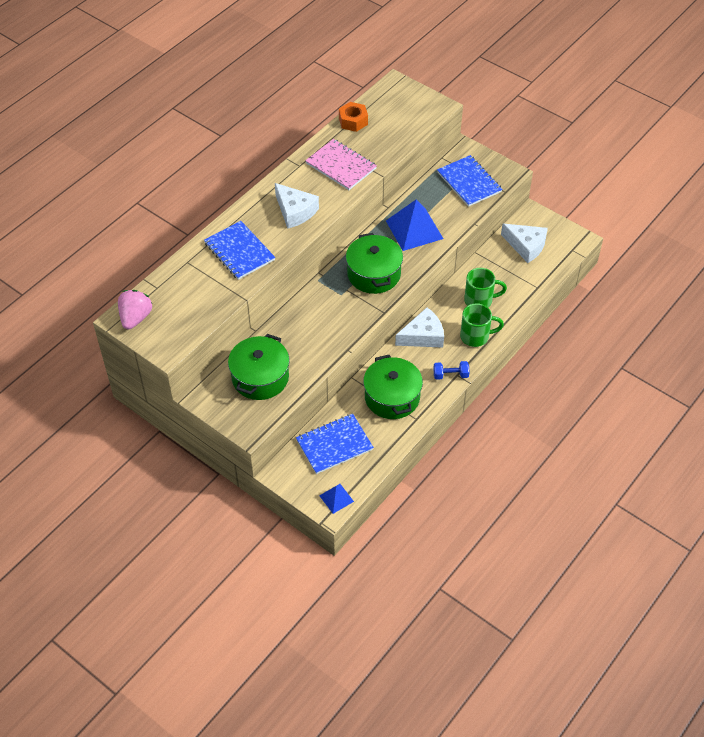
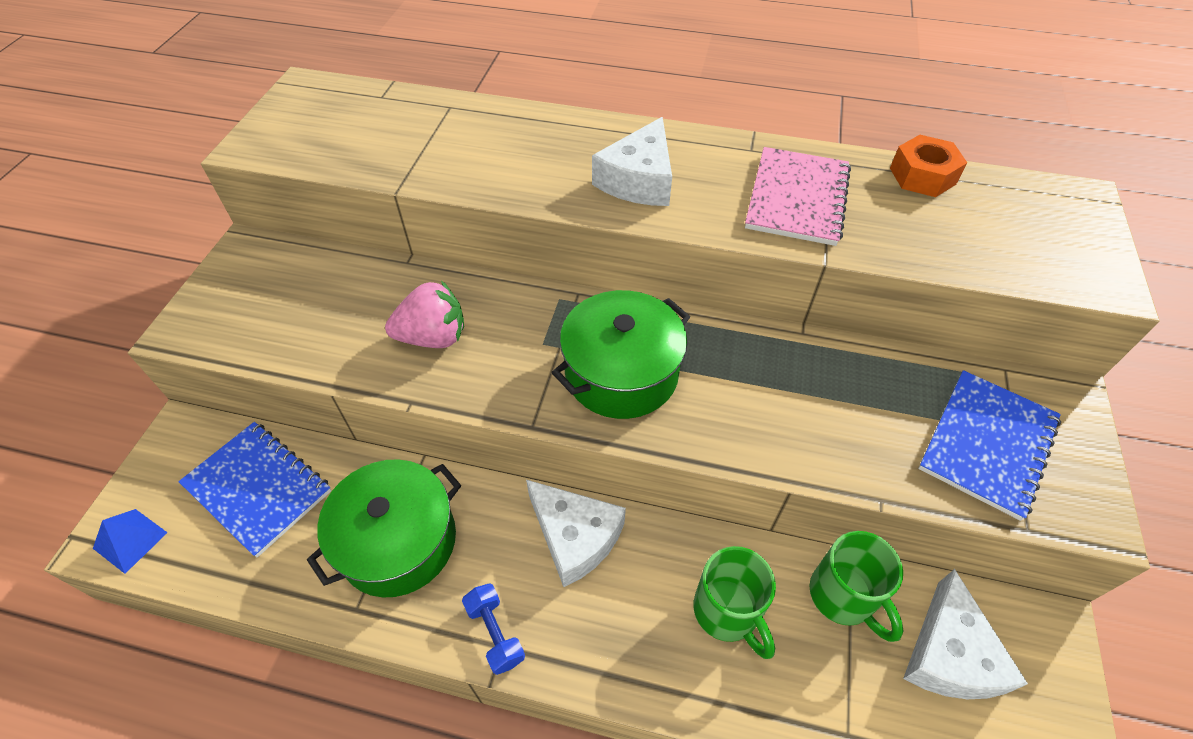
camera: 65 degrees right, 0 degrees up
(135, 318) = (310, 97): pink strawberry -> pink strawberry (433, 337)
(239, 251) = (503, 150): blue notebook -> none
(260, 377) = (303, 304): green pot -> none
(414, 229) = (779, 395): blue pyramid -> none
(476, 336) = (624, 645): green mug -> green mug (843, 597)

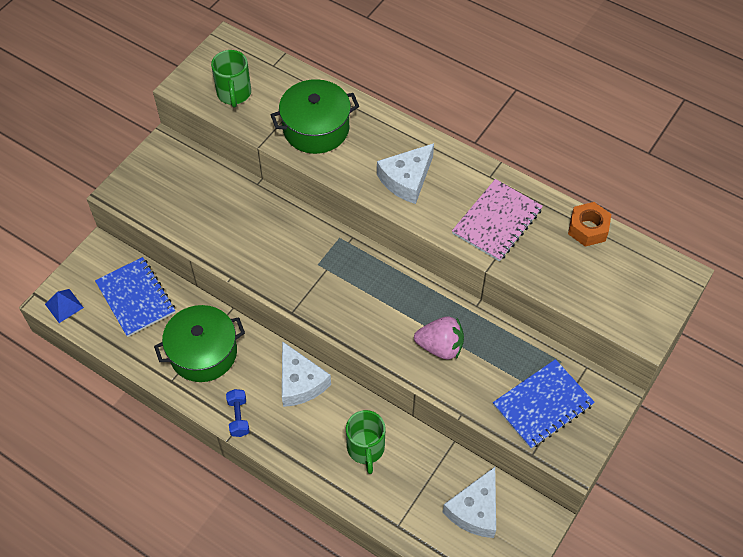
camera: 20 degrees right, 5 degrees up
(433, 337) = (256, 240): pink strawberry -> pink strawberry (440, 347)
(621, 373) = (355, 297): green pot -> green pot (316, 128)
(843, 597) = (434, 463): green mug -> green mug (234, 94)

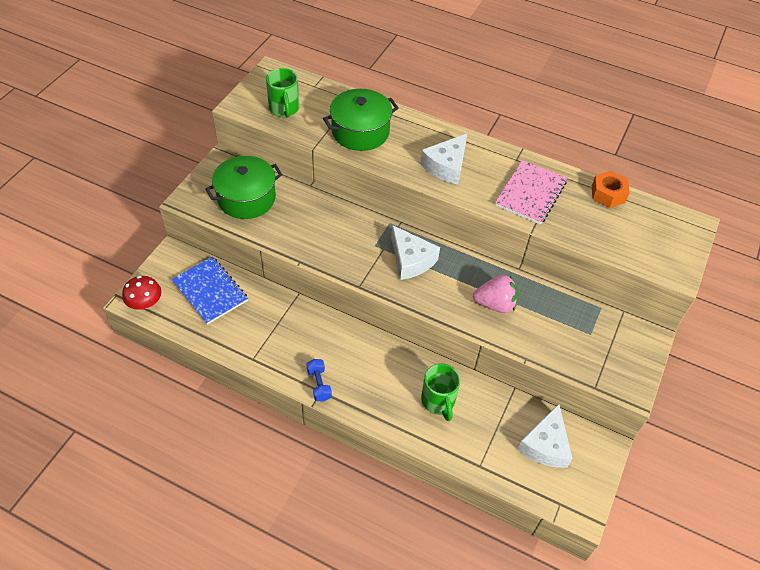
camera: 10 degrees left, 5 degrees down
(64, 305) = (145, 303): blue pyramid -> red mushroom
(203, 352) = (278, 332): green pot -> green pot (246, 198)
(300, 382) = (369, 350): white cheese -> white cheese (411, 260)
(542, 405) = (594, 345): blue notebook -> none

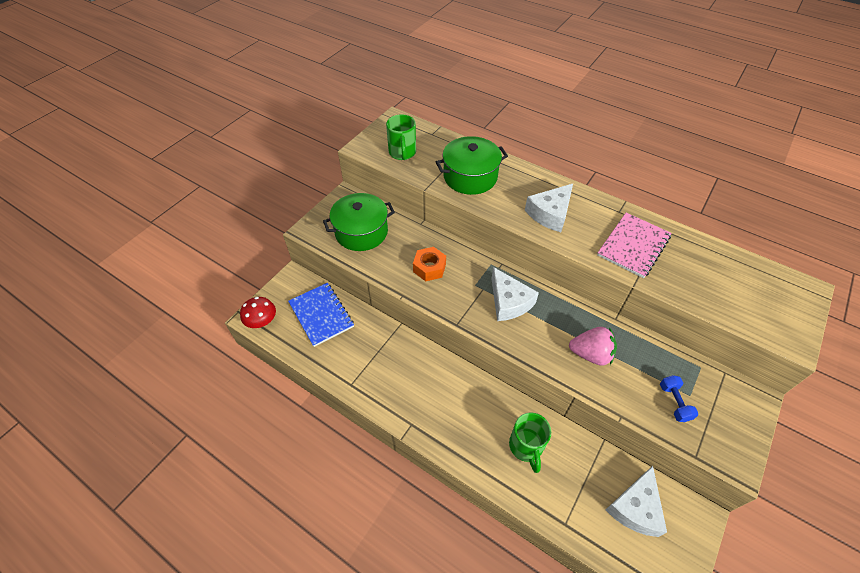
camera: 10 degrees right, 0 degrees up
(319, 384) = (410, 417): blue dumbbell -> blue dumbbell (674, 402)
(608, 194) = (713, 251): orange nut -> orange nut (429, 268)

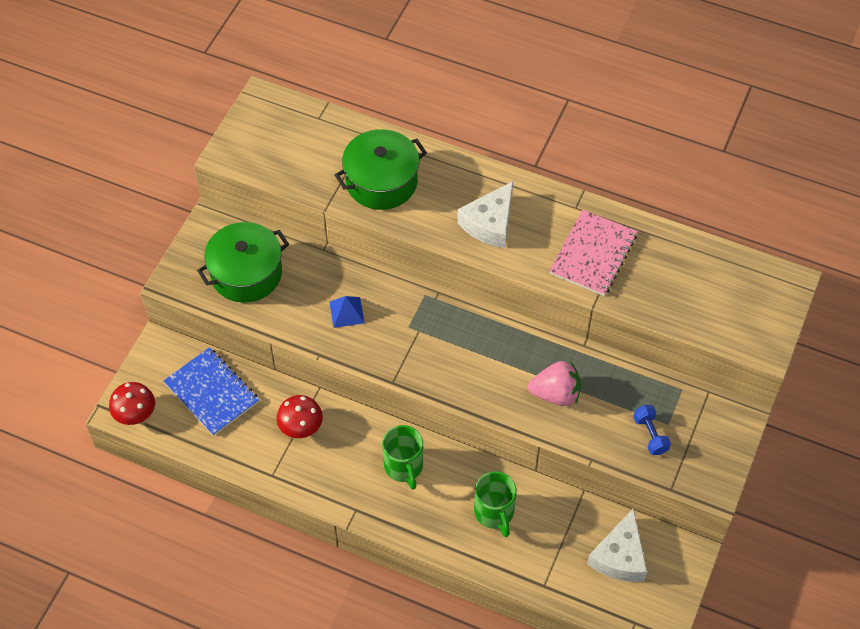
camera: 10 degrees left, 5 degrees up
(381, 350) = (301, 426): none -> red mushroom
(402, 153) = (284, 156): green mug -> green mug (404, 467)
(429, 268) = (346, 312): orange nut -> blue pyramid
(509, 302) = (453, 343): white cheese -> none

